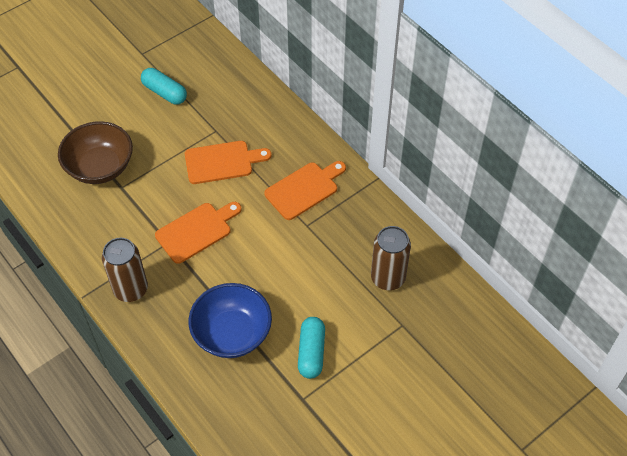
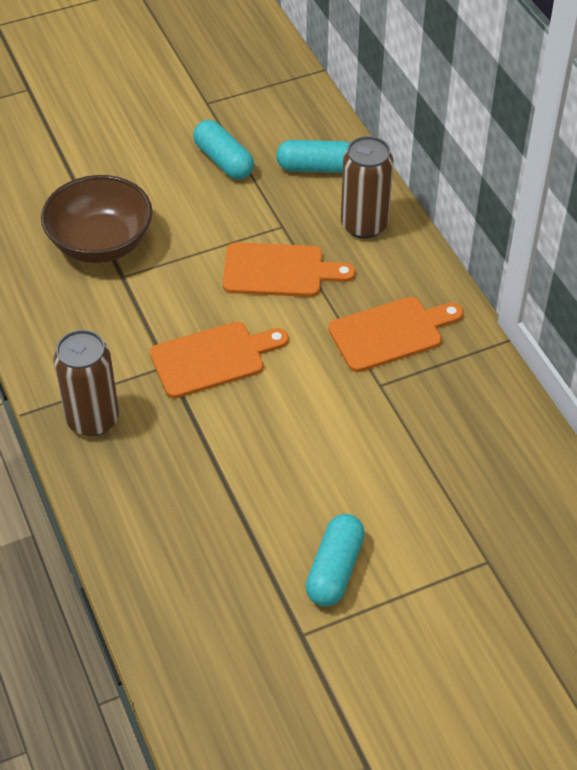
camera: 15 degrees right, 5 degrees down
(227, 85) = (317, 167): none -> turquoise capsule
(232, 333) = (222, 514): blue bowl -> none
(388, 278) = (484, 487): brown can -> brown can (364, 225)

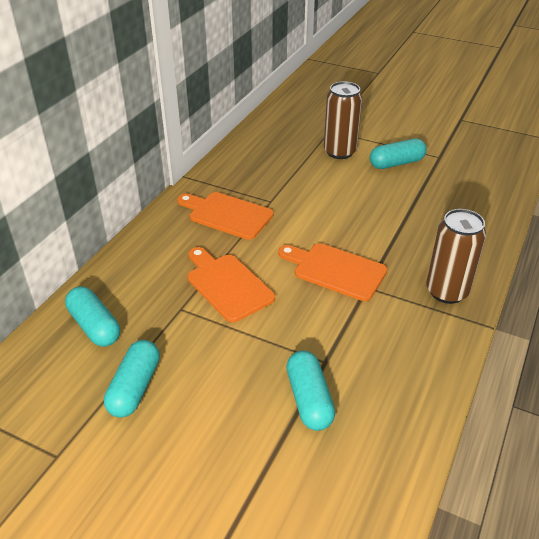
camera: 130 degrees left, 10 degrees down
(101, 243) = (309, 399): brown bowl -> turquoise capsule
(364, 225) = (139, 270): brown can -> brown can (339, 152)

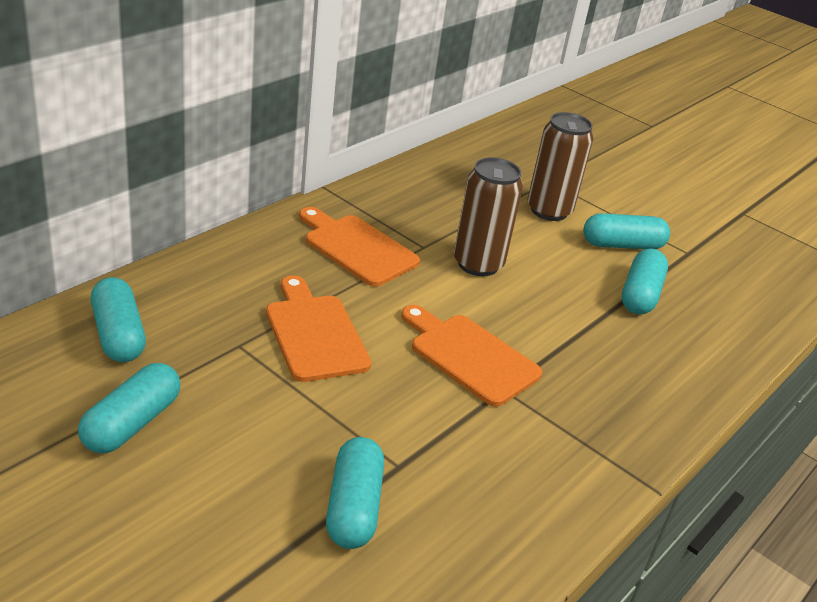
camera: 10 degrees right, 5 degrees down
(422, 195) = (640, 295): none -> turquoise capsule
(447, 291) = (614, 427): brown can -> brown can (478, 264)

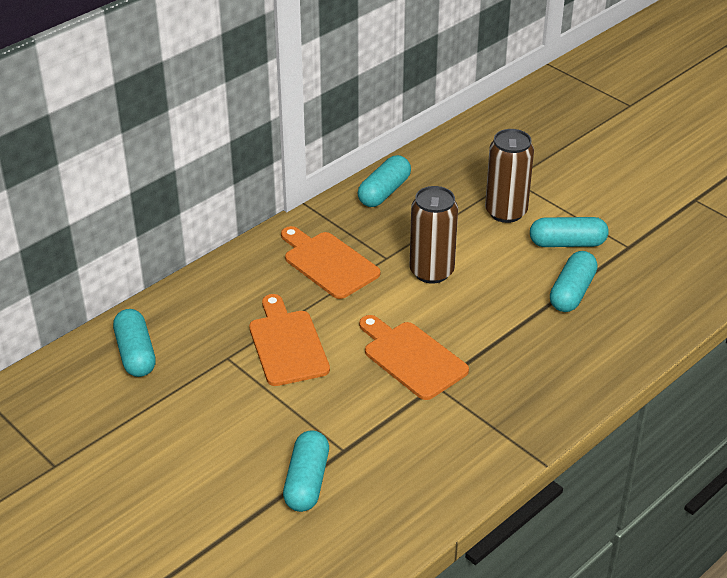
camera: 10 degrees right, 5 degrees up
(132, 423) = (148, 424): turquoise capsule -> turquoise capsule (384, 192)

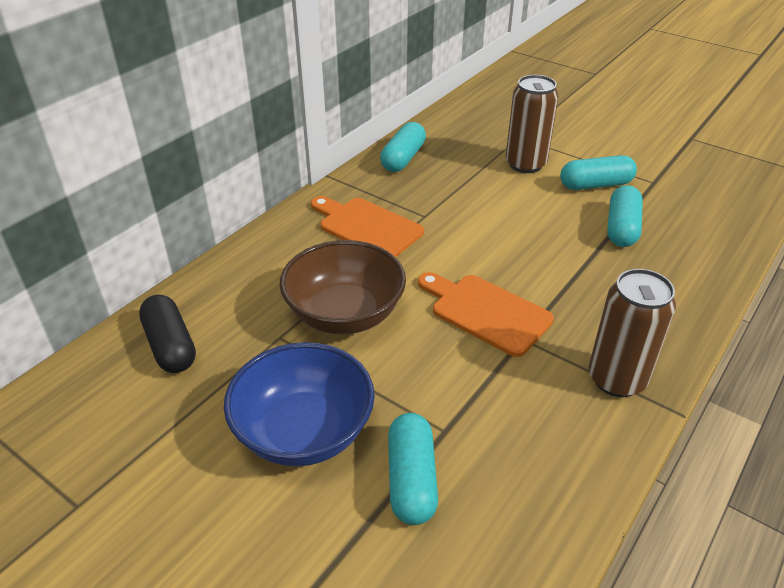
camera: 10 degrees left, 0 degrees up
(136, 354) = (170, 346): turquoise capsule -> black capsule
(232, 436) = (304, 431): none -> blue bowl
(287, 344) = (344, 314): orange cutting board -> brown bowl
(431, 271) = (475, 224): brown can -> brown can (616, 379)

